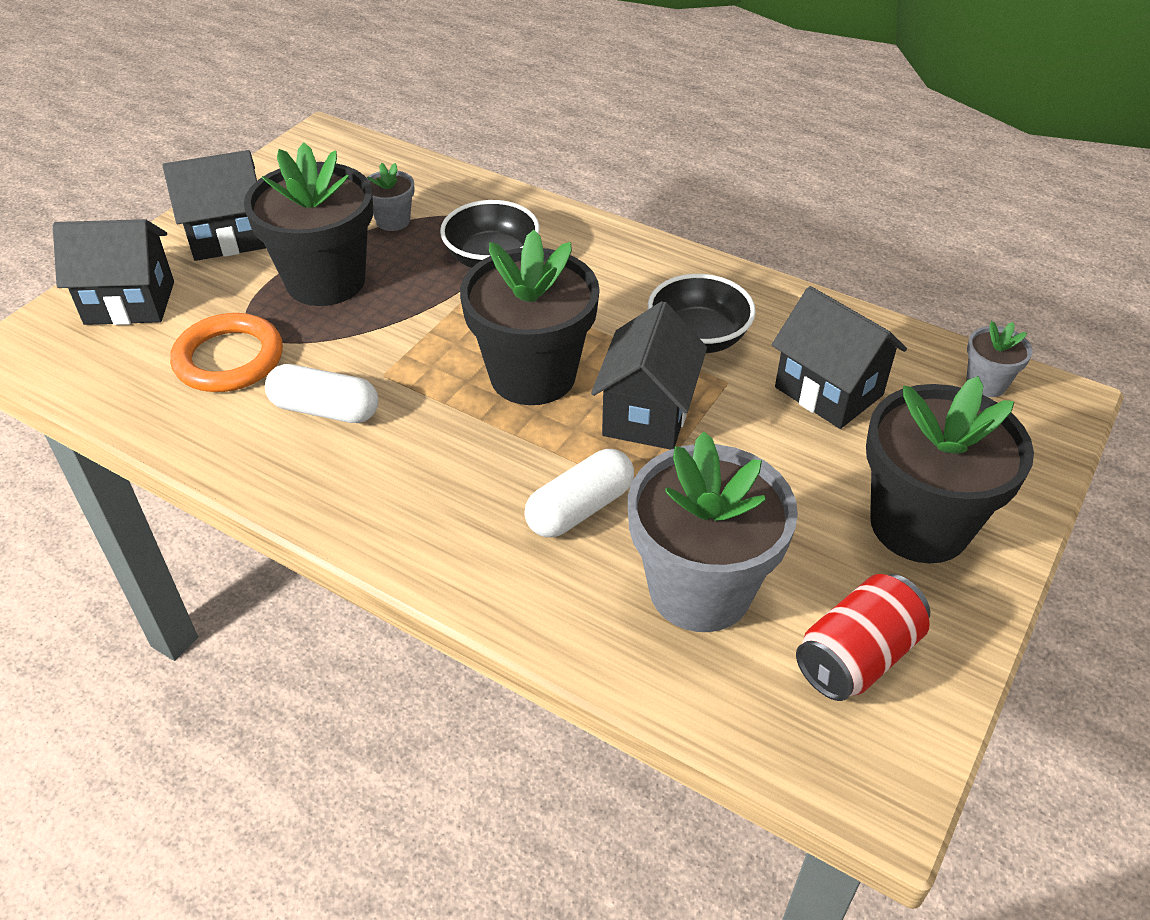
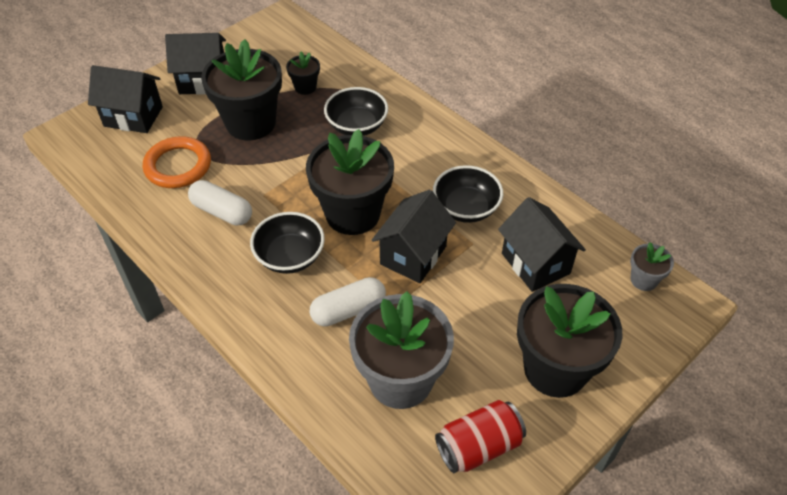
camera: 15 degrees right, 5 degrees up
(393, 221) = (305, 87): grey flower pot -> black flower pot
(458, 452) = (290, 257): none -> black bowl

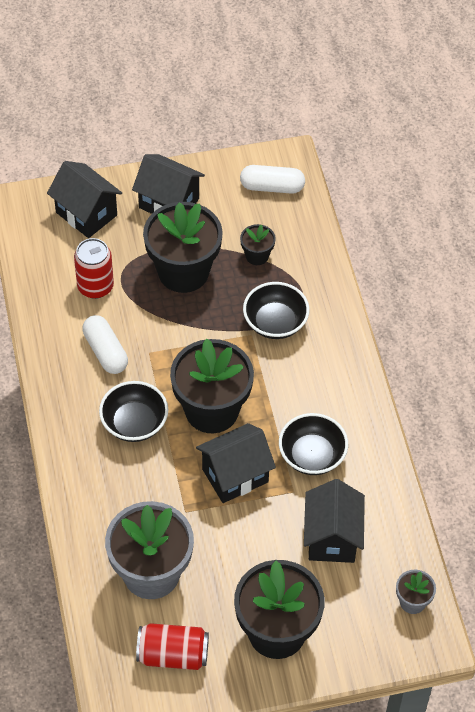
camera: 30 degrees right, 5 degrees up
(178, 166) = (95, 286): orange ring -> red can
(348, 310) = (150, 495): white capsule -> white capsule (272, 187)

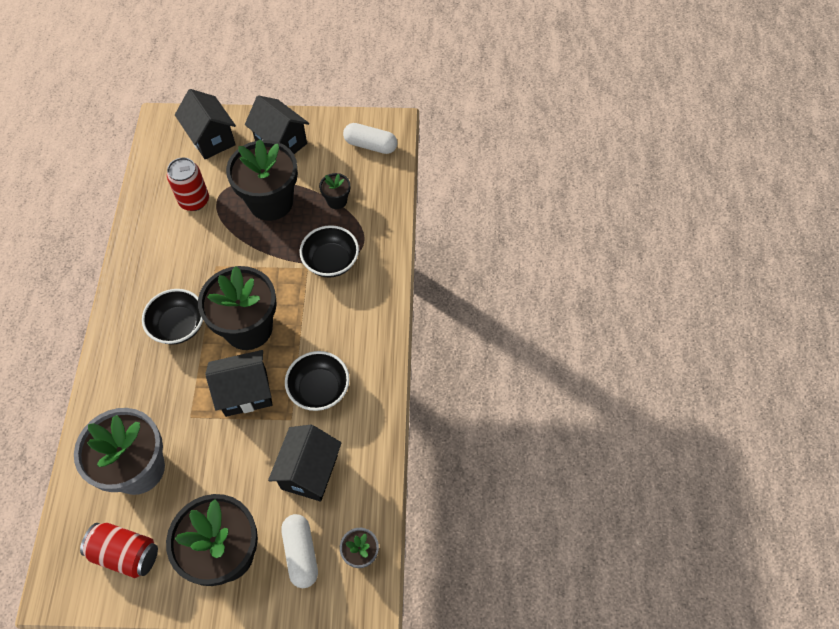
camera: 15 degrees right, 5 degrees up
(105, 351) = (180, 258): white capsule -> white capsule (301, 553)

